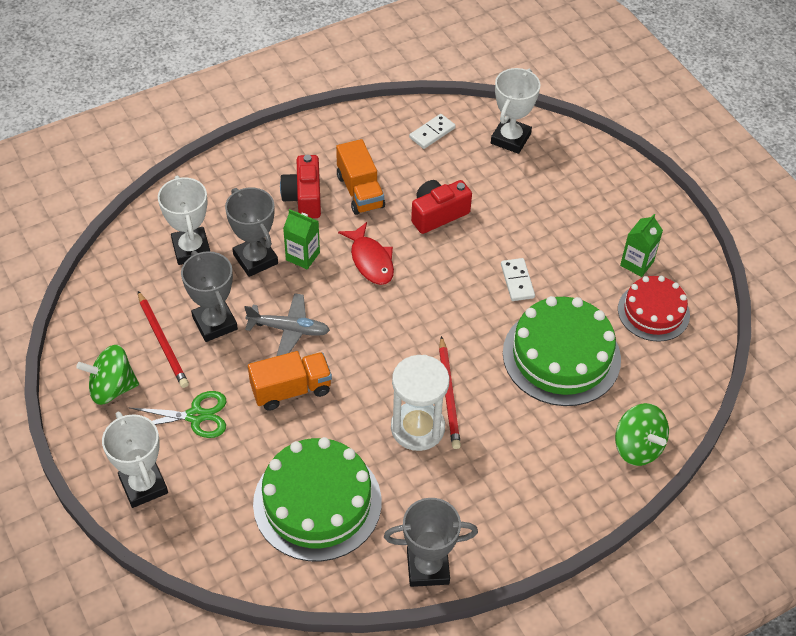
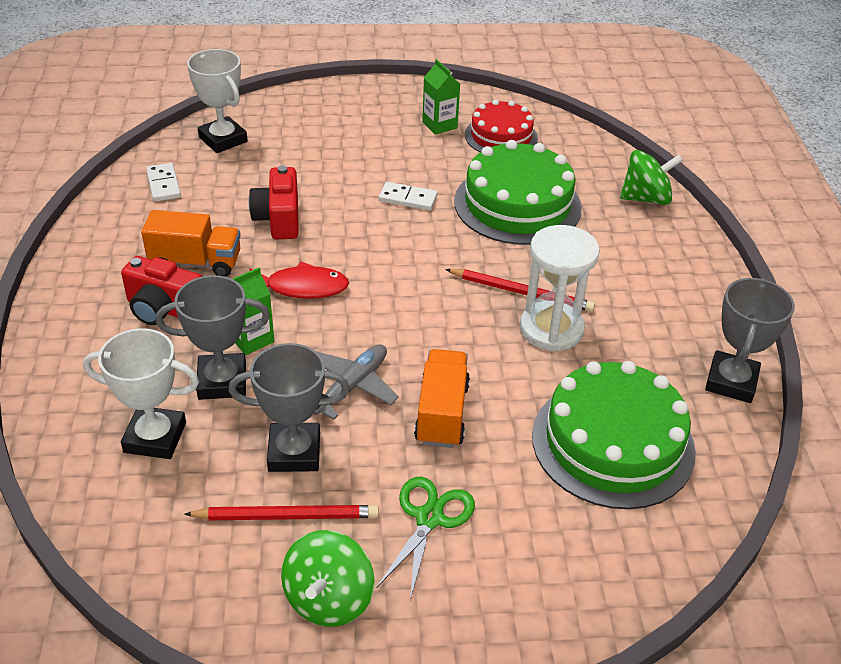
camera: 65 degrees left, 10 degrees down
(143, 485) = (511, 611): white trophy -> none

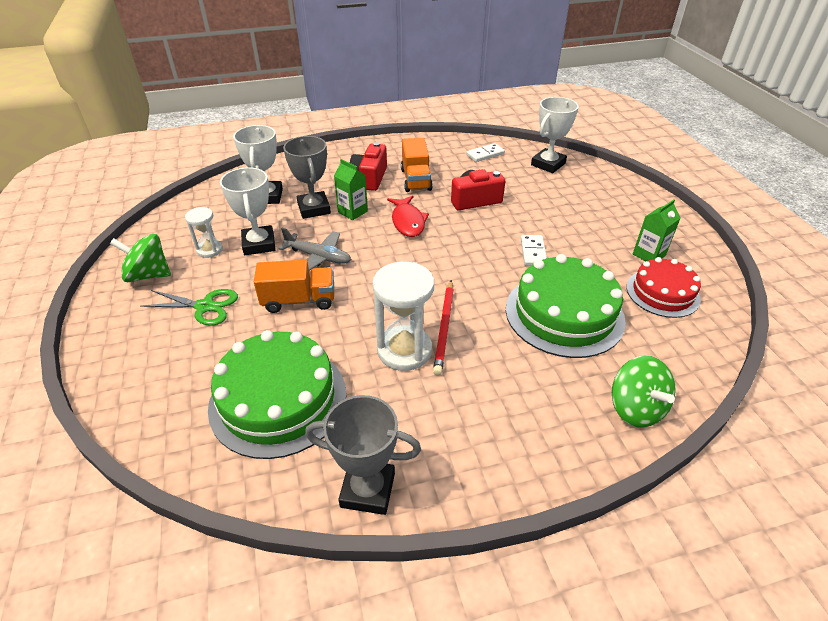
camera: 80 degrees right, 0 degrees up
(287, 516) = (209, 250): red pencil -> white hourglass
(294, 452) = (259, 244): grey trophy -> white trophy

